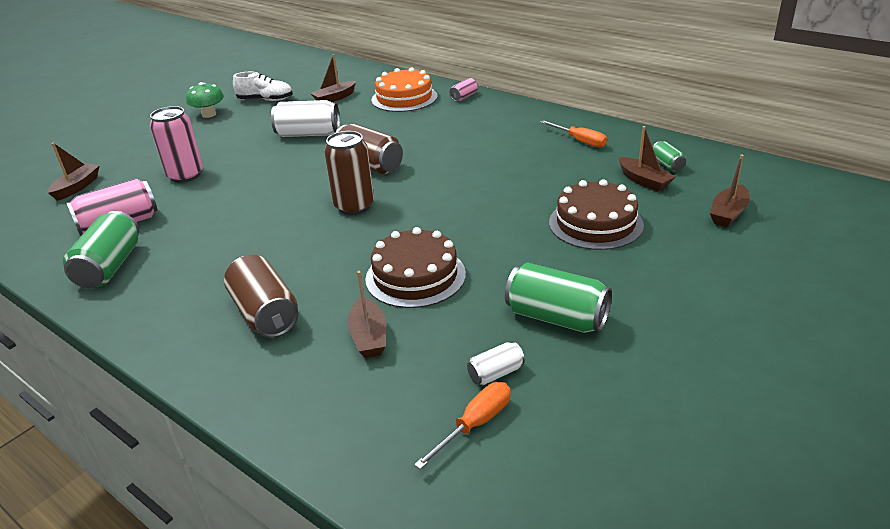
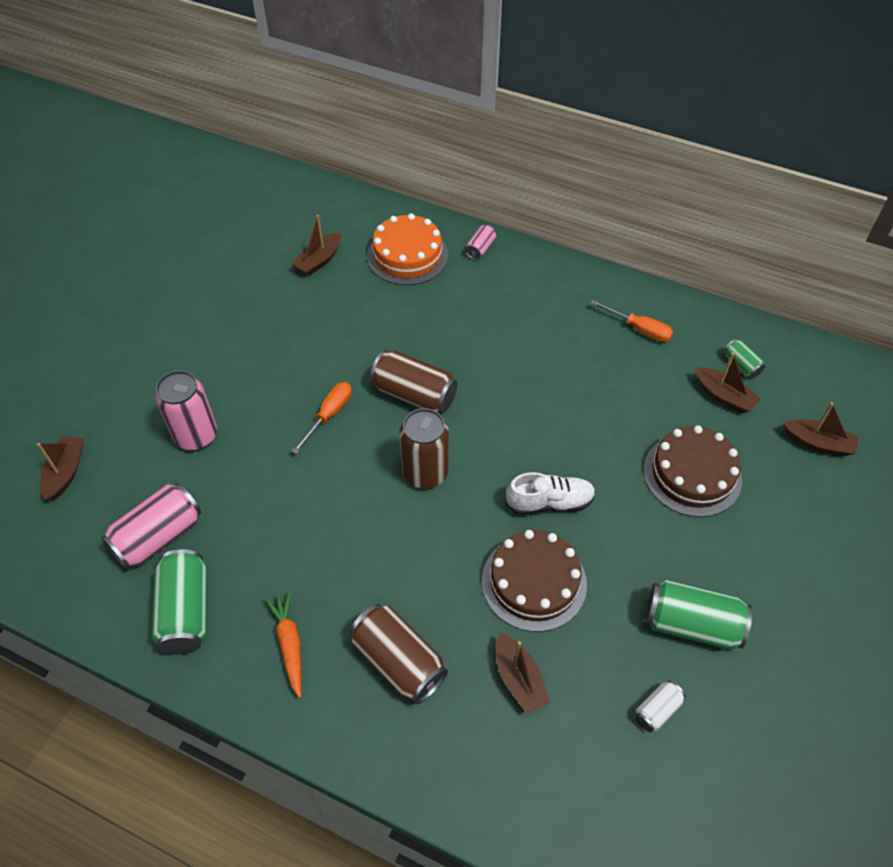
camera: 15 degrees left, 20 degrees up
(179, 294) = (289, 645): none -> orange carrot
(209, 114) = (167, 307): green mushroom -> none
(265, 100) = (229, 270): white shoe -> white shoe (549, 502)
(308, 134) = (316, 340): white can -> none
(475, 424) = (658, 779): orange screwdriver -> orange screwdriver (329, 415)
(728, 213) = (818, 443): brown boat -> brown boat turned 90 degrees counterclockwise

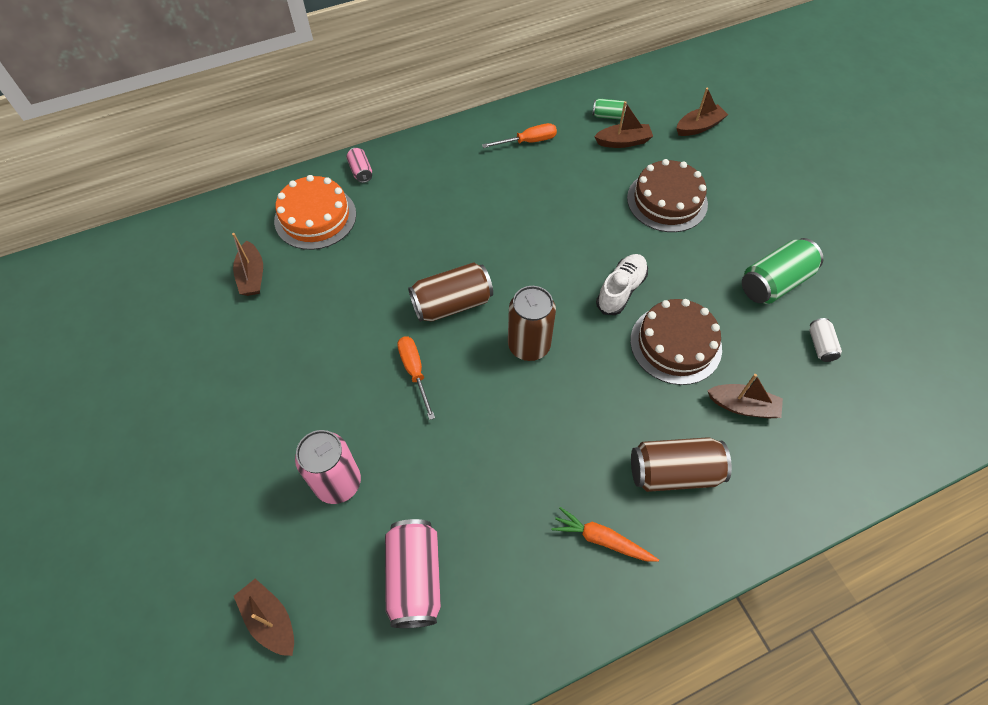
camera: 50 degrees left, 5 degrees up
(186, 612) = (508, 601): green can -> none

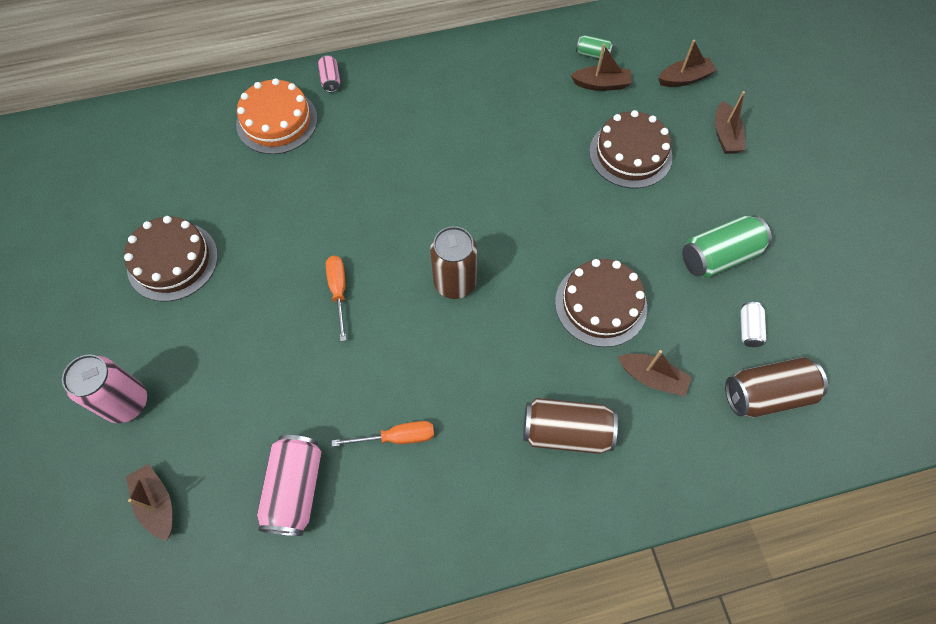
camera: 10 degrees right, 5 degrees up
(236, 368) = (172, 261): none -> brown cake
(252, 276) = (205, 172): brown boat -> brown boat (725, 135)
(338, 483) = (244, 387): pink can -> pink can (127, 403)
(452, 304) = (389, 229): brown can -> brown can (766, 394)
(528, 141) = (504, 71): orange screwdriver -> orange screwdriver (397, 437)
(602, 539) = (479, 484): orange carrot -> none
(621, 290) = (559, 240): white shoe -> none

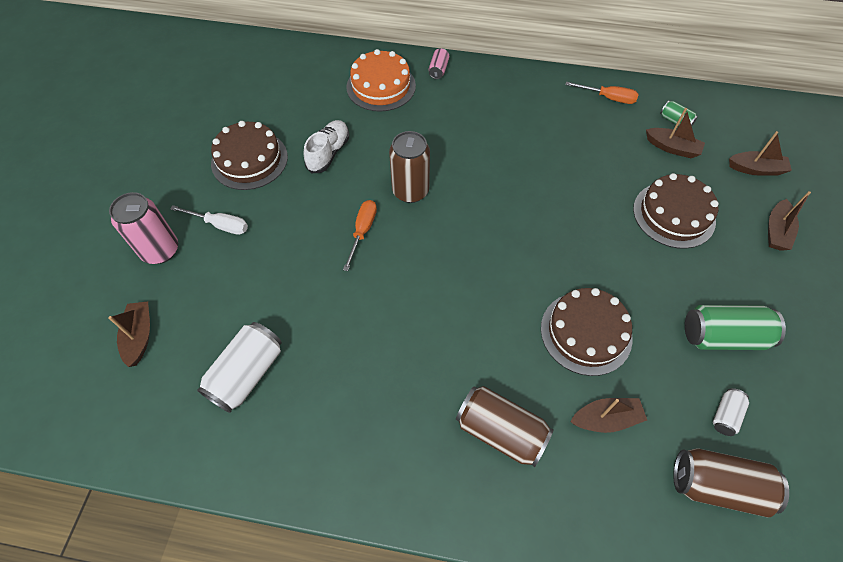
camera: 25 degrees right, 5 degrees down
(179, 347) = (220, 225): none -> white screwdriver
(258, 219) = (328, 153): none -> white shoe
(295, 489) = (247, 374): pink can -> white can
(397, 437) = (350, 369): orange screwdriver -> orange screwdriver (608, 98)
(454, 283) = (462, 262): brown can -> brown can (410, 191)
(652, 378) = (605, 419): brown boat -> brown boat turned 60 degrees counterclockwise

